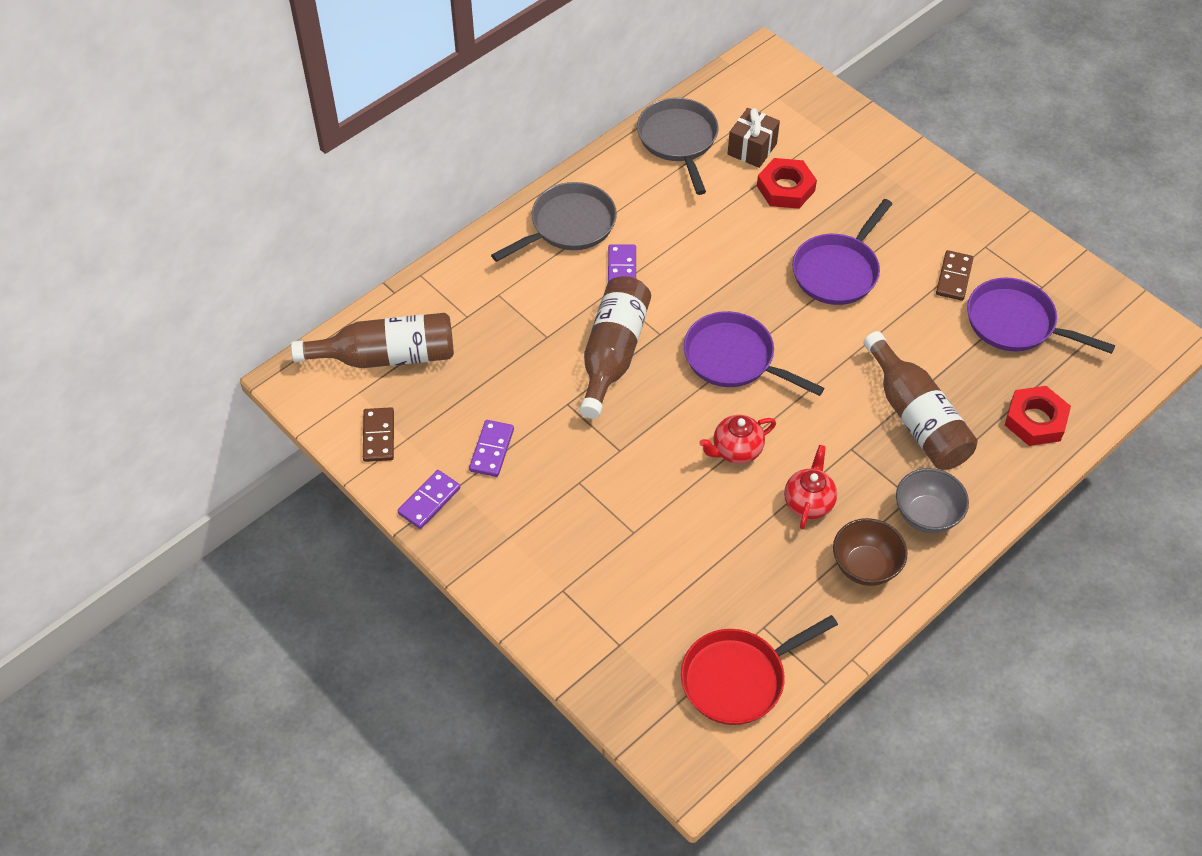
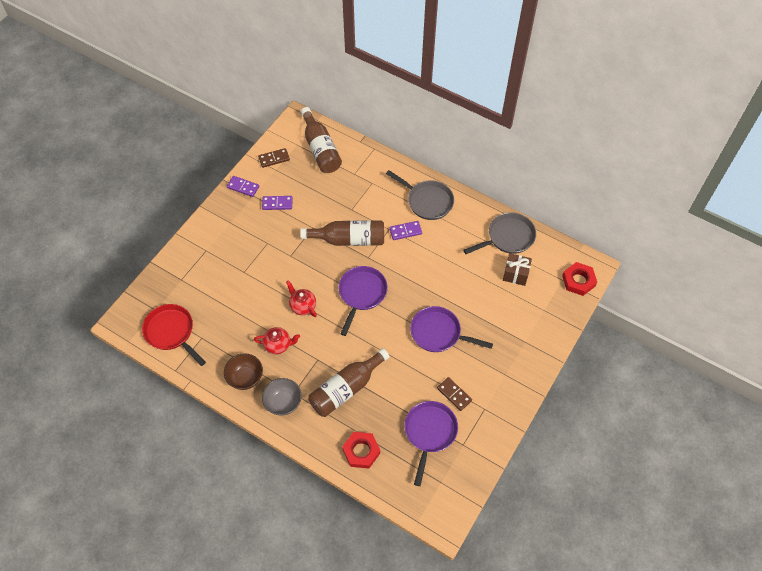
camera: 75 degrees right, 5 degrees up
(785, 188) = (491, 296): red nut -> red nut (578, 281)
(954, 277) = (454, 394): brown domino -> brown domino turned 45 degrees clockwise

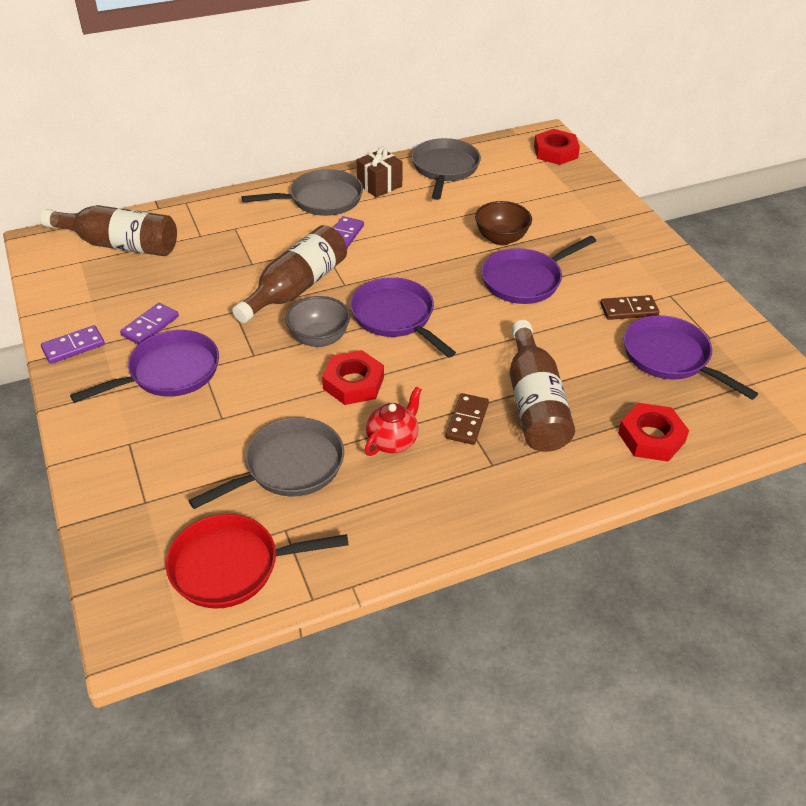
camera: 55 degrees left, 15 degrees down
(234, 316) = (288, 467): none -> grey pan
(245, 378) = (414, 509): brown bowl -> brown bowl (501, 238)
(255, 233) = (169, 372): none -> purple pan
(274, 159) = (71, 293): brown domino -> brown domino (467, 421)
(283, 403) = (499, 484): grey bowl -> grey bowl (319, 338)
(302, 306) = (353, 383): red teapot -> red nut
(515, 274) = (501, 186): brown gift -> brown gift (379, 185)

